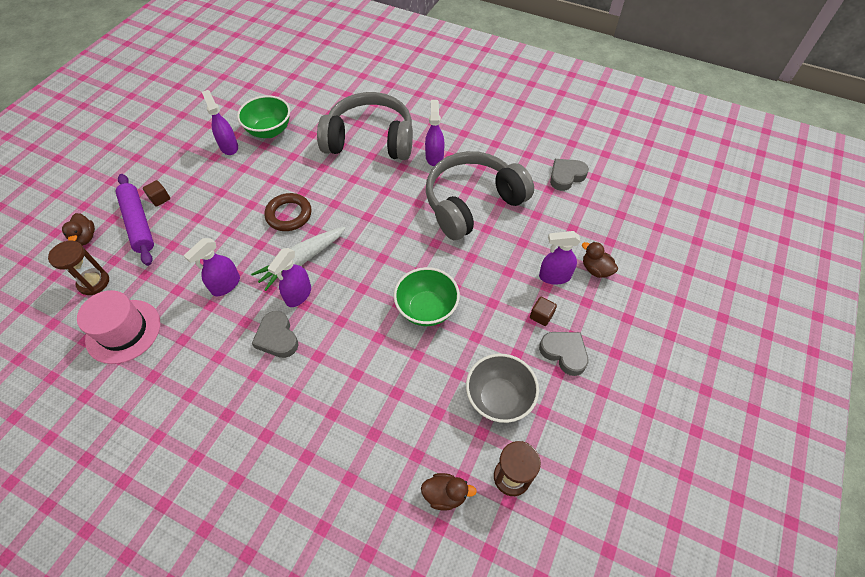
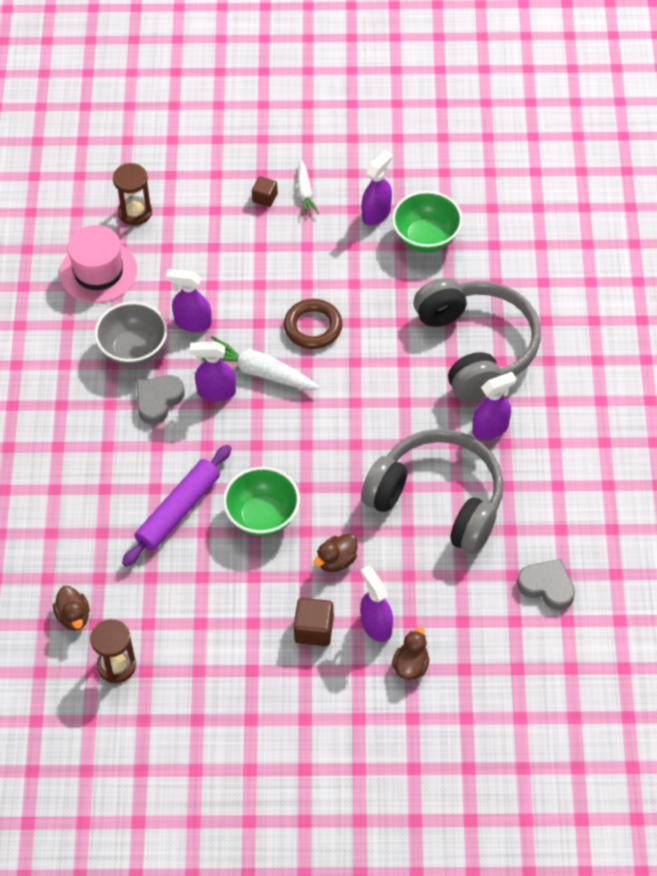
camera: 65 degrees right, 0 degrees up
(85, 238) = (180, 169): brown duck -> brown duck (336, 561)
(138, 223) = (223, 201): purple rolling pin -> purple rolling pin (178, 511)
(178, 176) = (305, 193): none -> white carrot
(499, 398) = (192, 625): grey bowl -> grey bowl (133, 350)
(541, 316) = (314, 630): brown cube -> brown cube, size x1.54
(564, 353) = (277, 668): grey heart -> none

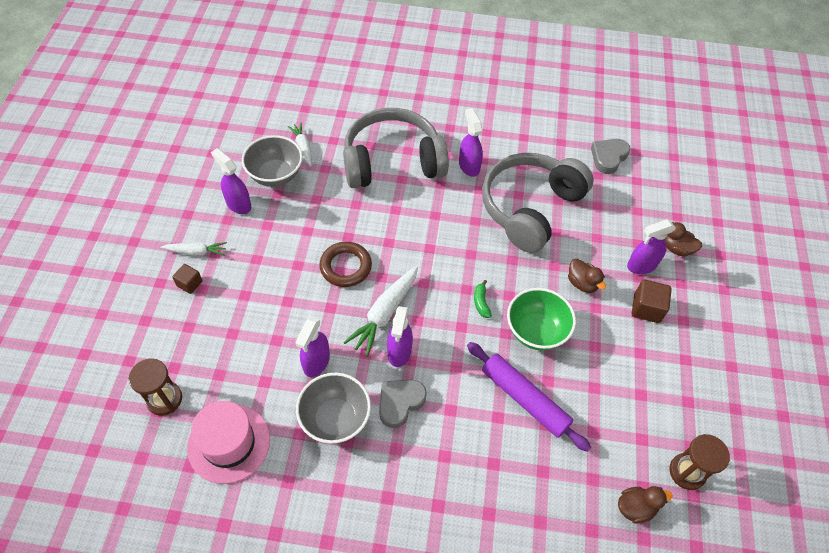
camera: 85 degrees left, 0 degrees up
(158, 400) = (400, 403): grey heart -> grey heart turned 90 degrees clockwise
(290, 460) = (481, 302): none -> green banana
(426, 238) = (275, 175): green bowl -> grey bowl
(476, 255) = (303, 147): none -> white carrot

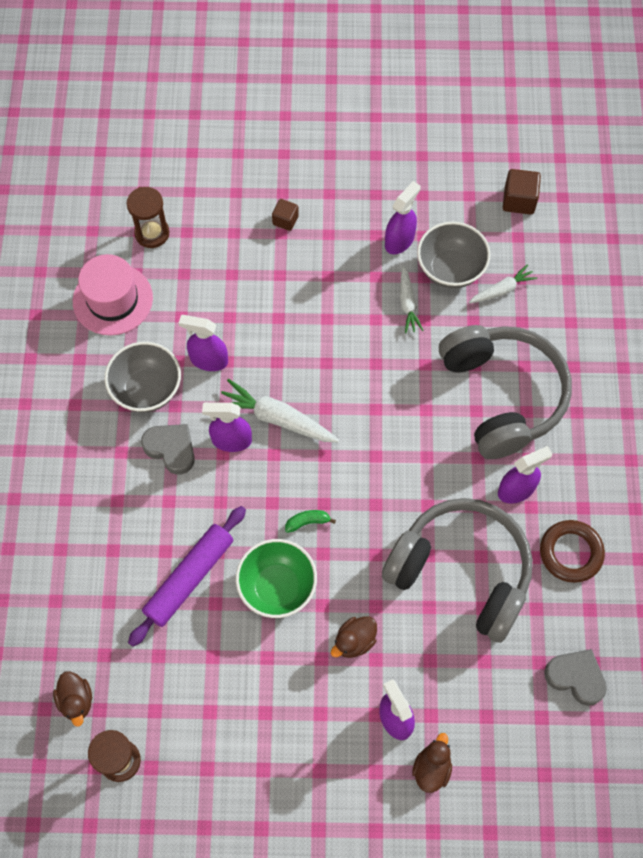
camera: 85 degrees right, 10 degrees up
(196, 252) = (326, 216): white carrot -> white carrot (407, 304)
(346, 267) = (333, 368): brown ring -> brown ring (571, 553)
(646, 308) = (329, 723): brown cube -> brown cube (519, 200)

